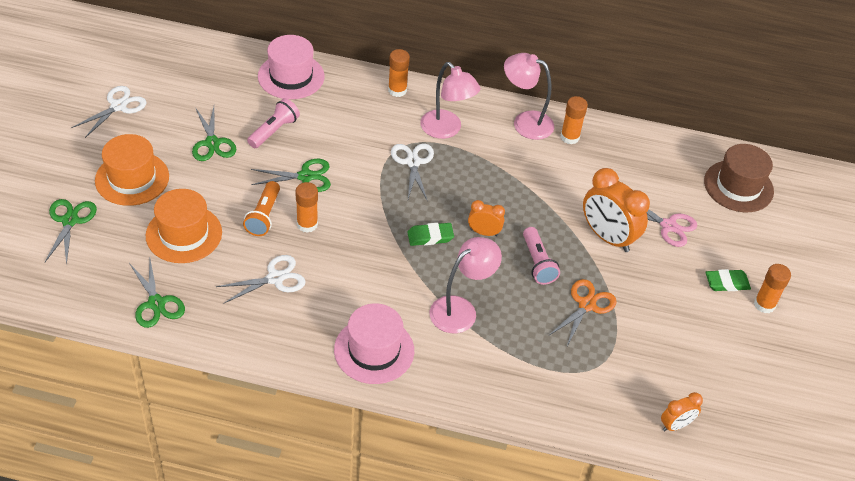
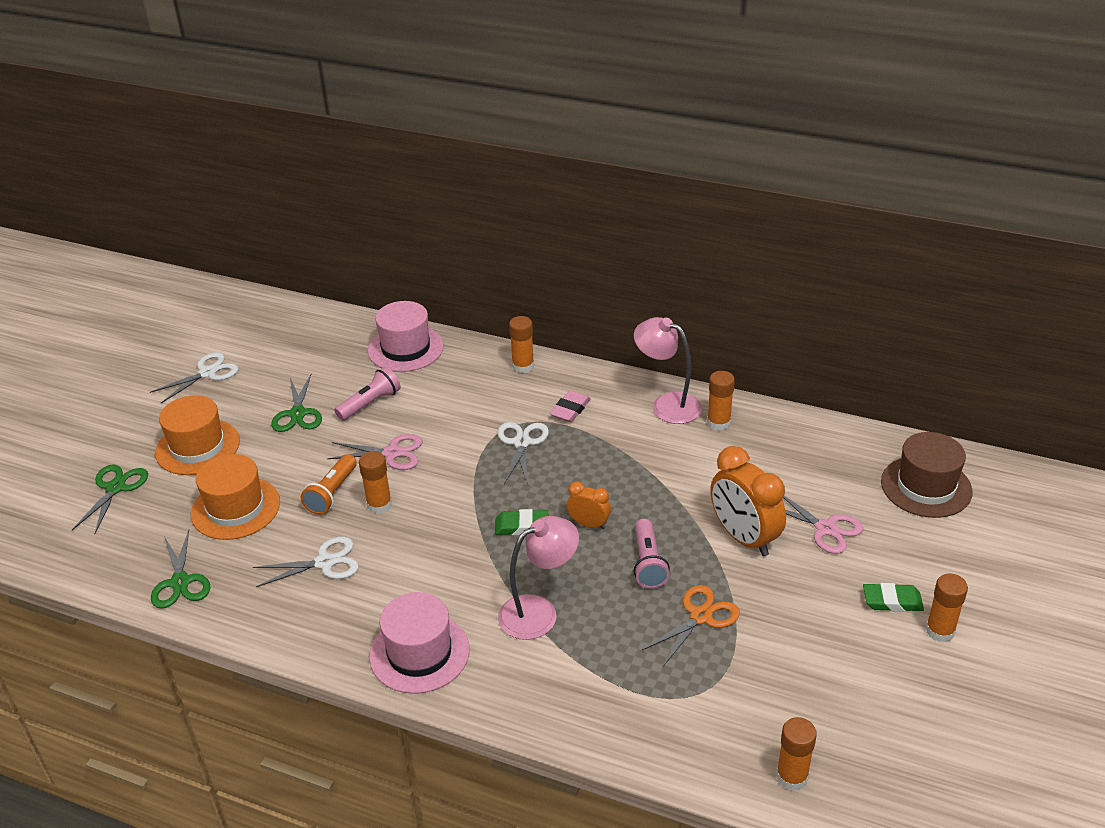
camera: 15 degrees right, 10 degrees down
(305, 176) = (392, 453): green scissors -> pink scissors
(446, 130) = (570, 409): pink lamp -> pink eraser
(675, 425) = (792, 776): orange clock -> orange glue stick

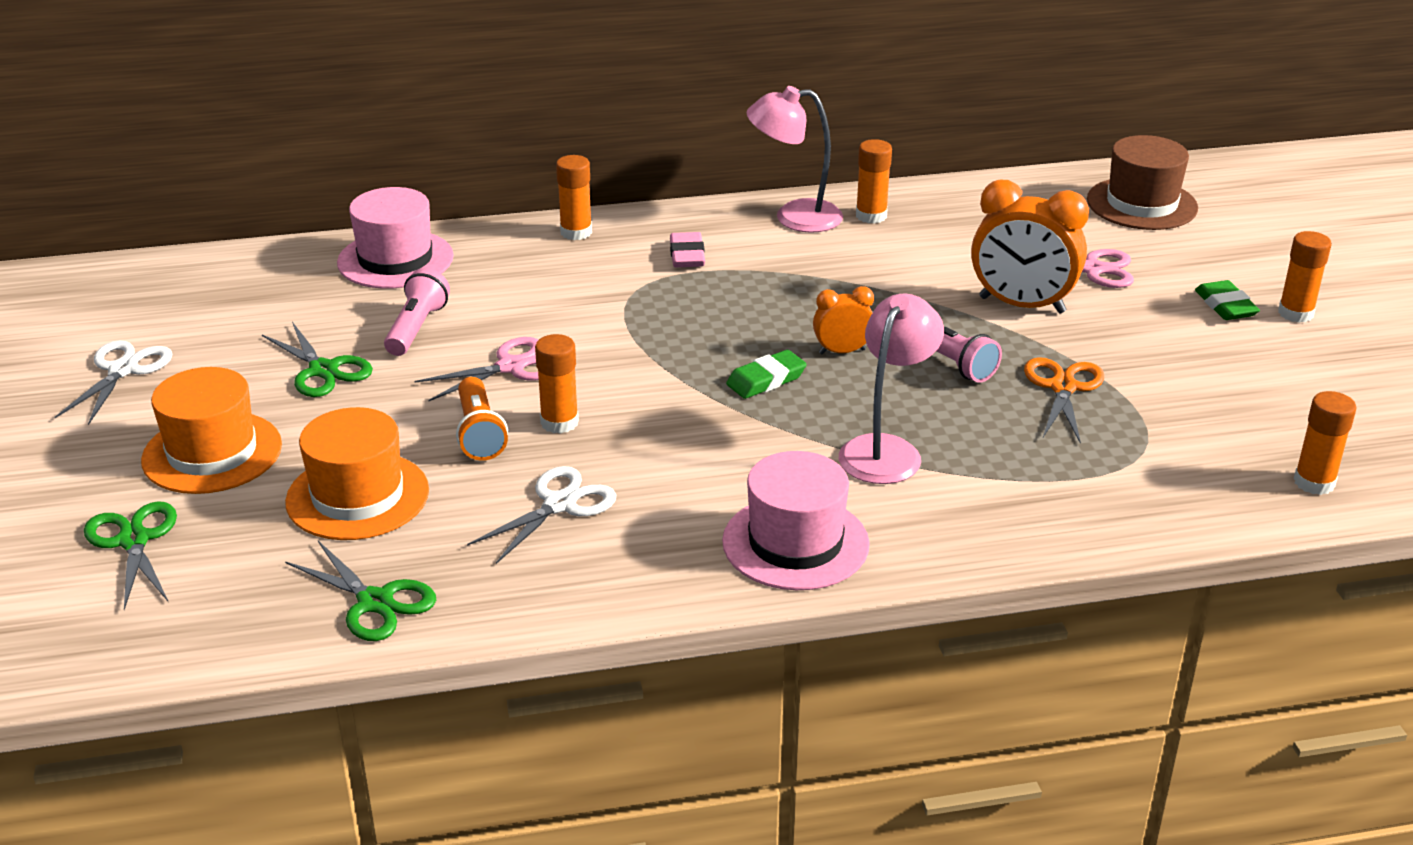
camera: 35 degrees left, 5 degrees down
(522, 443) = (667, 304): white scissors -> none
(892, 601) = (1225, 306): green eraser -> green eraser turned 75 degrees counterclockwise

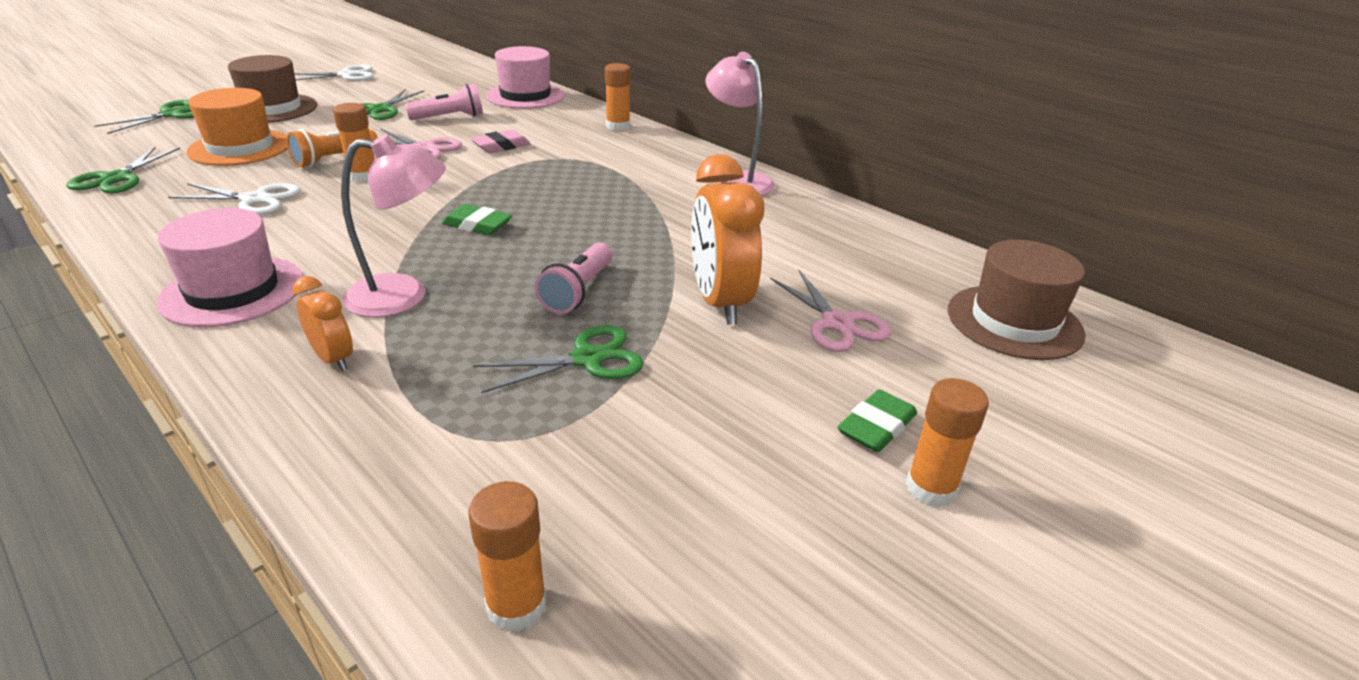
camera: 55 degrees right, 0 degrees up
(212, 453) = (272, 108): orange hat -> brown hat
(687, 255) = (630, 161): pink eraser -> pink eraser (501, 146)
(842, 351) = (549, 242): orange clock -> orange clock (333, 359)
(871, 216) = (782, 205): orange glue stick -> none
(1063, 387) = (587, 359): orange scissors -> green scissors

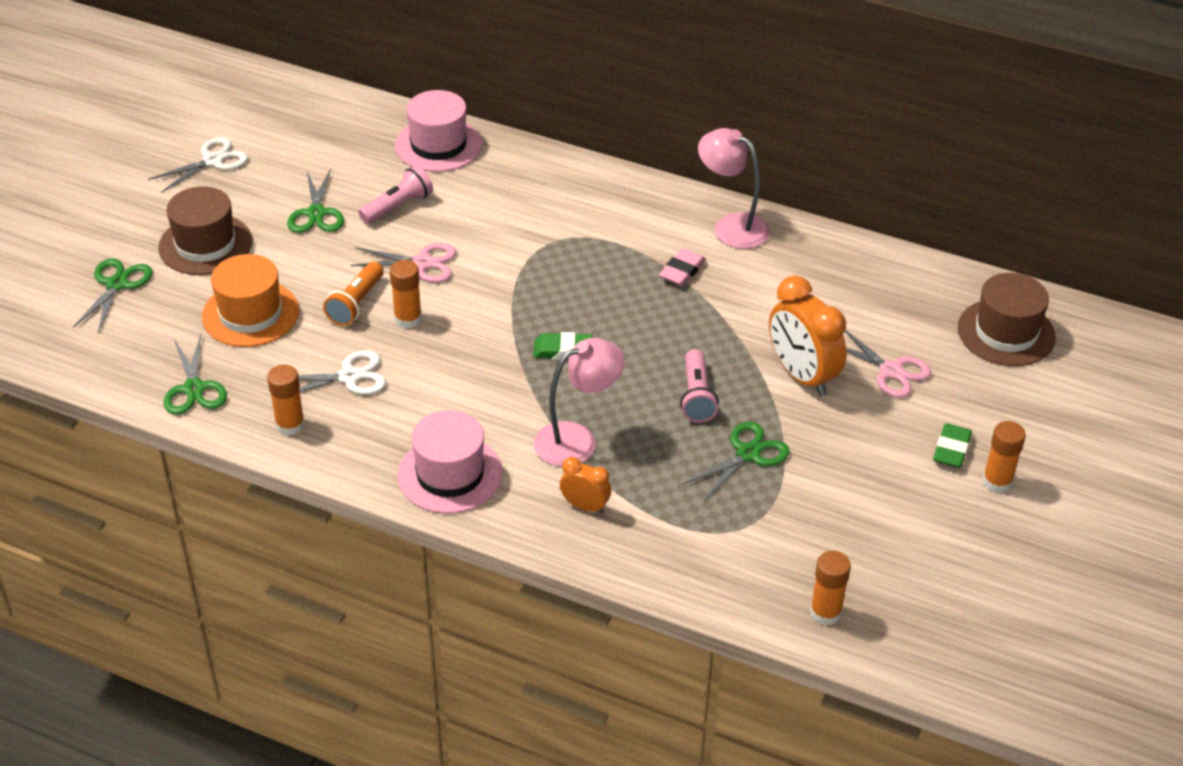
camera: 20 degrees left, 10 degrees up
(501, 146) = (489, 238): pink eraser -> pink eraser (682, 271)
(618, 126) = (571, 173): orange glue stick -> orange glue stick (290, 425)

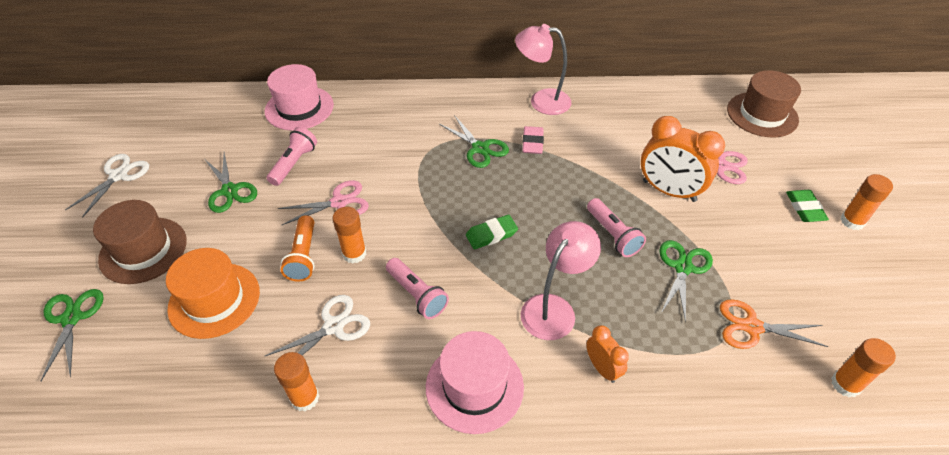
camera: 25 degrees left, 5 degrees up
(194, 389) = (193, 398): green scissors -> green scissors (480, 148)
(447, 378) = (417, 295): none -> pink flashlight
(585, 506) = (602, 368): orange clock -> orange clock turned 60 degrees clockwise
(773, 531) = (752, 327): none -> orange scissors

